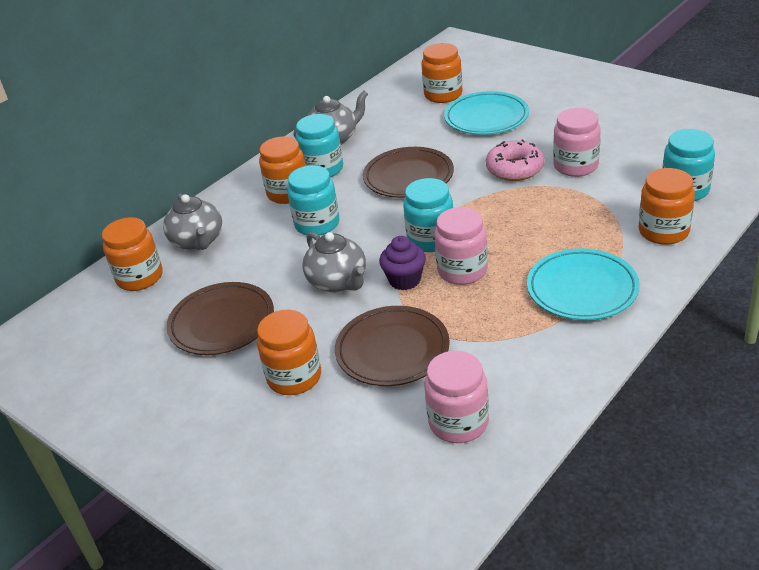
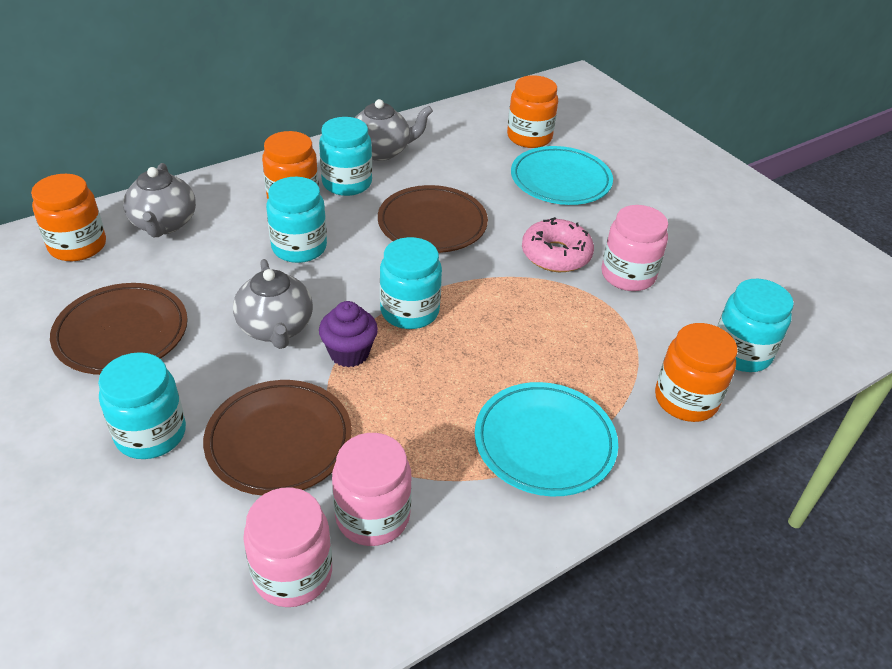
camera: 10 degrees right, 5 degrees up
(294, 377) = (151, 434): orange jar -> turquoise jar
(462, 270) = (420, 365): pink jar -> pink jar (372, 516)

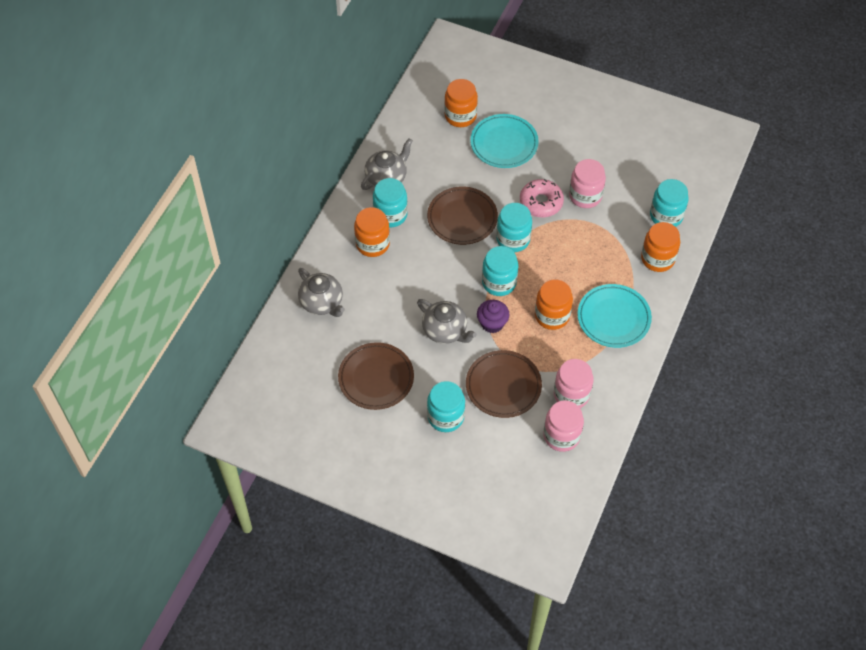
camera: 30 degrees left, 15 degrees up
(78, 246) = (293, 344): orange jar -> orange jar (552, 316)
(299, 247) = (408, 275): turquoise jar -> turquoise jar (513, 239)

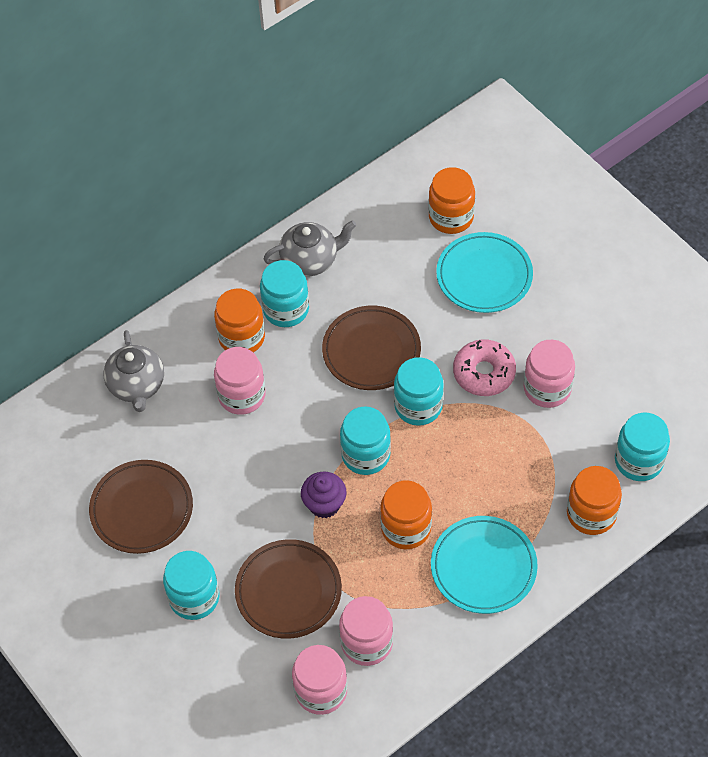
camera: 30 degrees right, 0 degrees up
(396, 280) = (242, 395): none -> pink jar
(445, 331) = (261, 487): grey teapot -> none

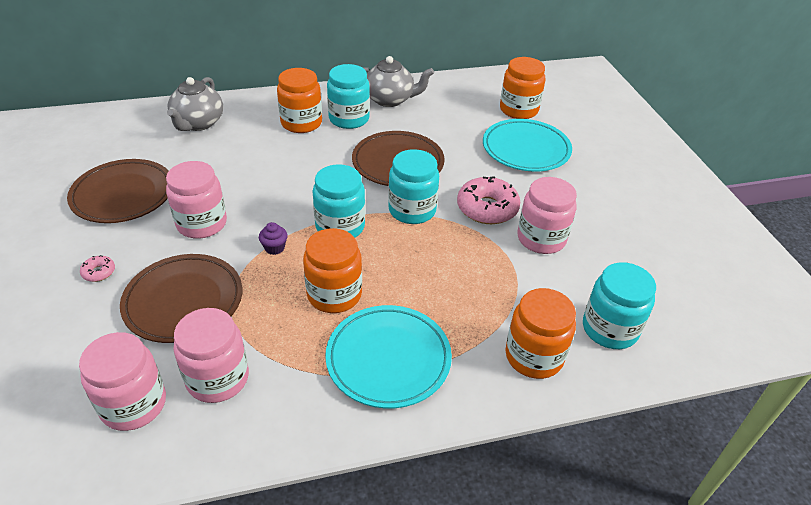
camera: 20 degrees right, 15 degrees down
(194, 597) = (99, 272): turquoise jar -> pink donut
(242, 395) = (270, 154): pink jar -> pink jar (202, 224)
(324, 504) = (274, 248): purple cupcake -> purple cupcake, size x0.60

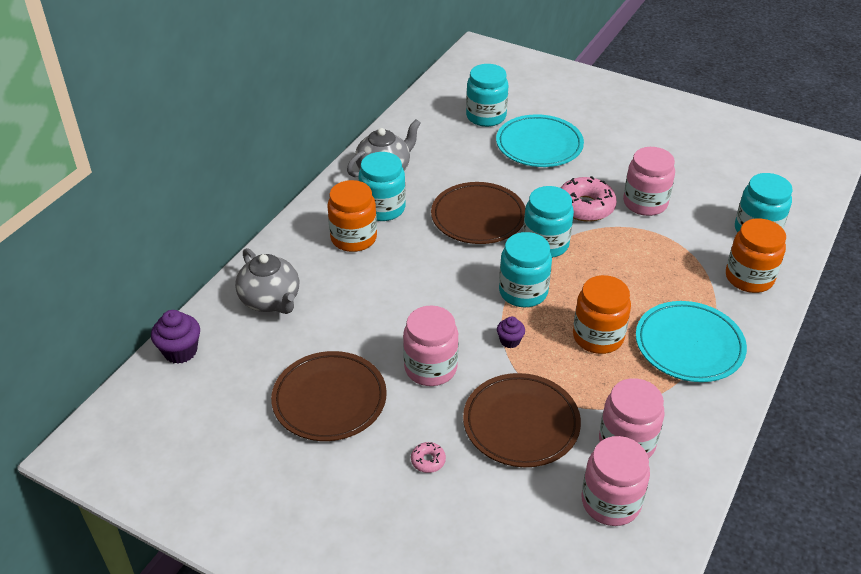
camera: 45 degrees left, 0 degrees up
(113, 116) = (180, 351): none -> purple cupcake
(518, 110) = (486, 116): orange jar -> turquoise jar

